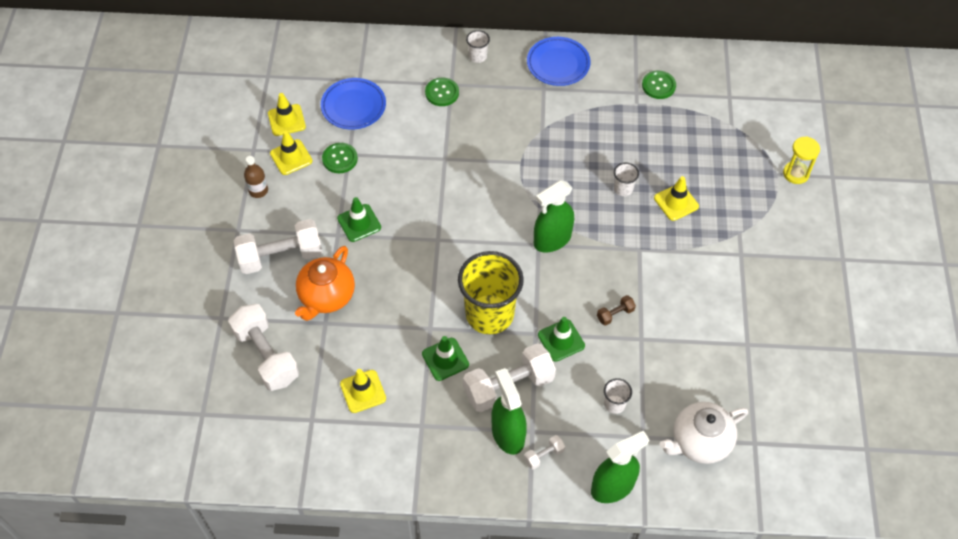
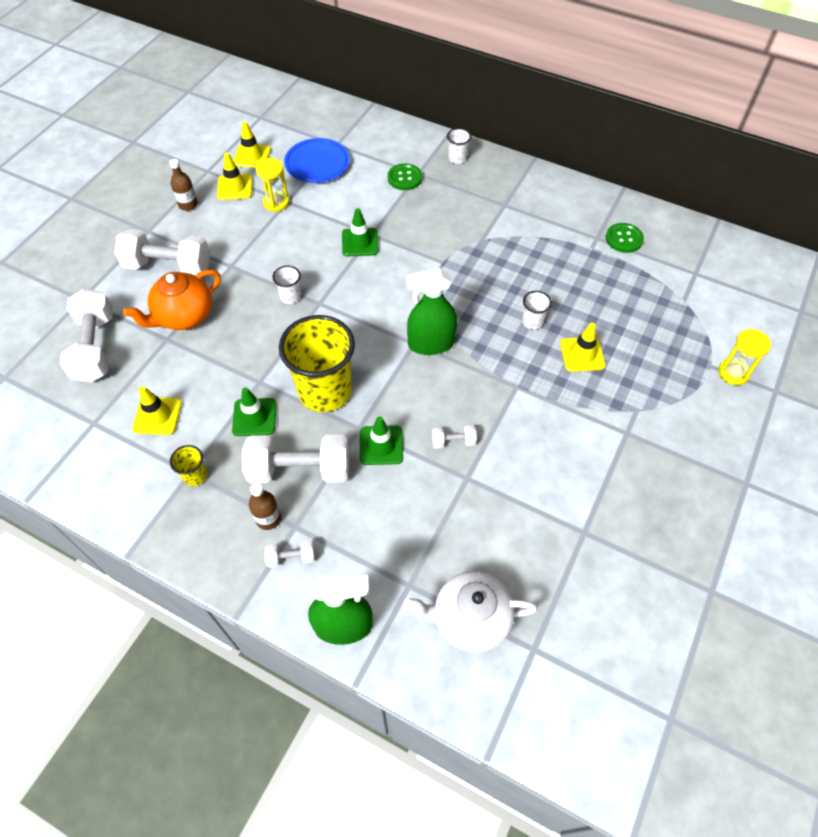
camera: 25 degrees right, 0 degrees up
(340, 159) = (276, 203): green button -> yellow hourglass
(359, 223) = (257, 262): green traffic cone -> green traffic cone (360, 242)
(427, 426) = (195, 476): none -> yellow cup
(508, 434) = (268, 518): green spray bottle -> brown bottle
(558, 64) = (531, 188): blue plate -> none
(614, 404) = (398, 535): white cup -> white cup (290, 296)
(615, 314) = (453, 441): brown dumbbell -> white dumbbell

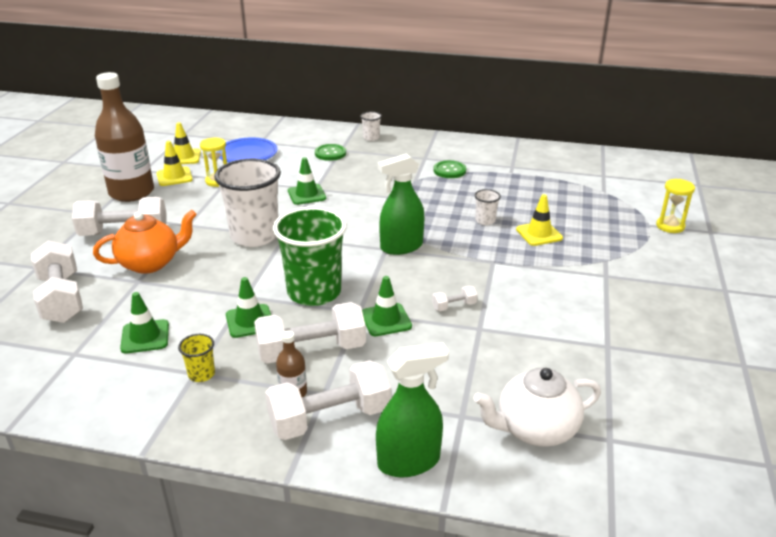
camera: 15 degrees left, 25 degrees down
(157, 416) = (145, 337): yellow traffic cone -> green traffic cone
(183, 316) = (151, 263): orange teapot -> orange teapot turned 150 degrees counterclockwise
(188, 205) = (131, 192): brown bottle -> brown bottle, size x2.35
(290, 296) = (254, 236): white cup -> white cup, size x2.34
(291, 557) = (330, 418): white dumbbell -> white dumbbell, size x2.26
(325, 391) = (314, 292): yellow cup -> green cup
(624, 239) = (534, 164): green button -> green button (449, 170)

